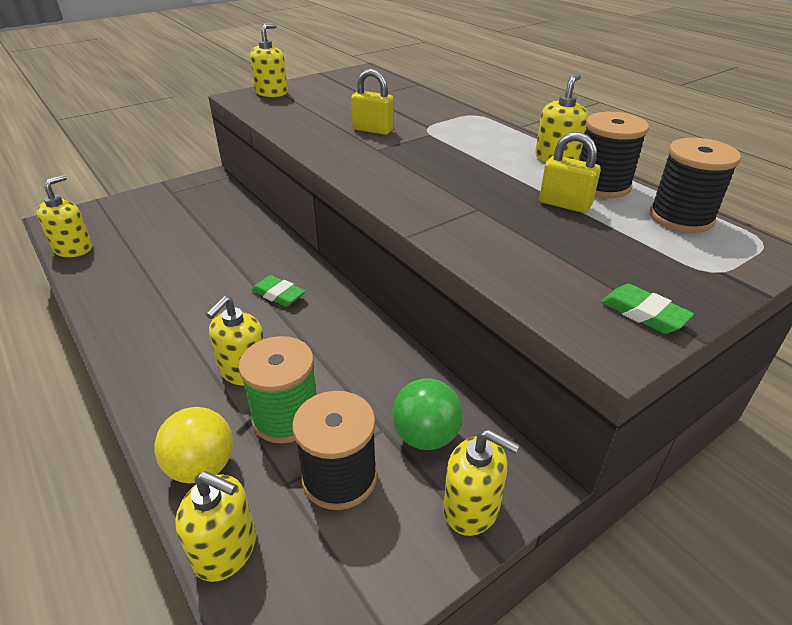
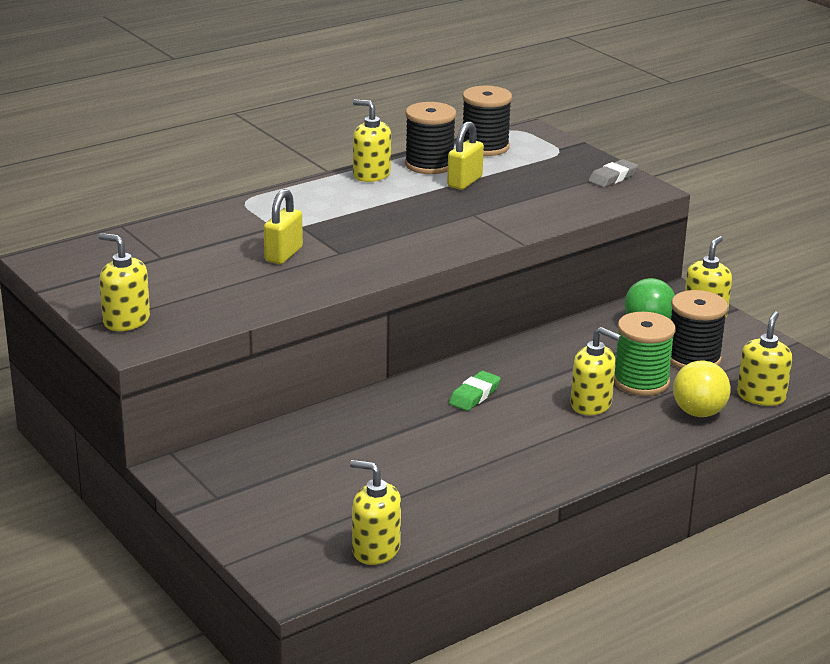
camera: 90 degrees left, 10 degrees down
(643, 313) = (612, 177): green eraser -> grey eraser

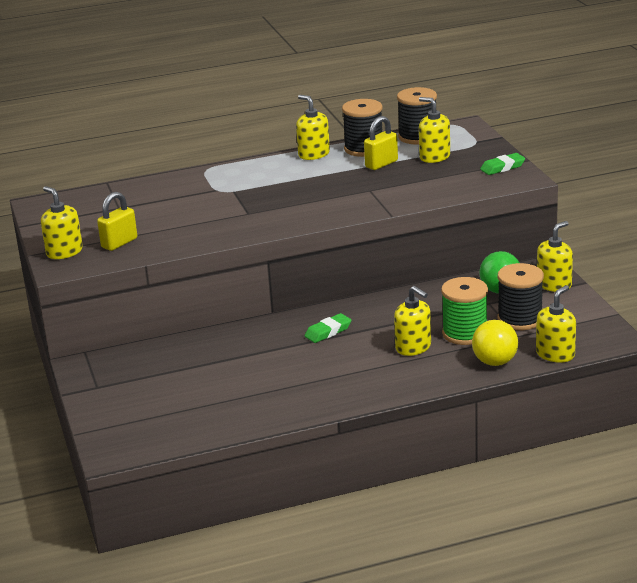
camera: 20 degrees right, 0 degrees up
(283, 254) = (206, 211): yellow padlock -> yellow padlock (119, 243)
(375, 549) = (183, 436): yellow soap dispenser -> yellow soap dispenser (434, 157)
(612, 177) = (502, 167): grey eraser -> green eraser

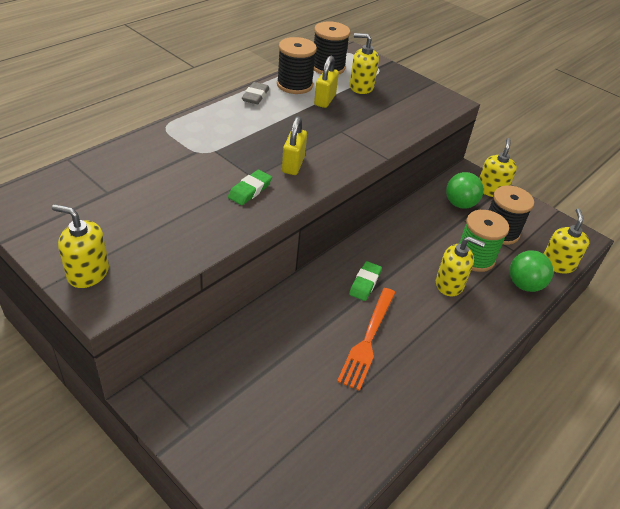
camera: 35 degrees left, 15 degrees up
(119, 243) = (146, 245): yellow padlock -> yellow padlock (293, 165)
(290, 368) = (368, 340): none -> orange fork
(313, 154) = (255, 96): yellow soap dispenser -> grey eraser
(495, 362) = (524, 285): yellow ball -> green ball
(502, 167) = (424, 92): green eraser -> green eraser (250, 190)

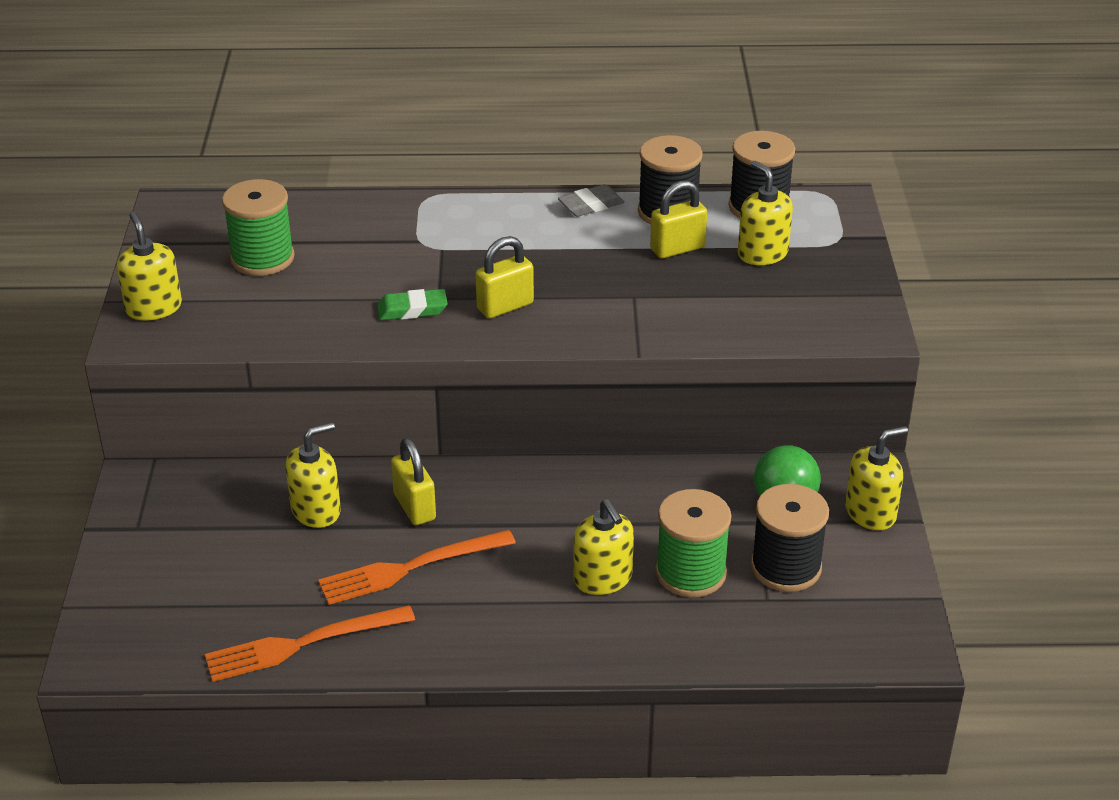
camera: 50 degrees right, 5 degrees down
(117, 204) = (262, 258): none -> green spool
(324, 306) = (414, 507): none -> yellow padlock
(365, 283) = (497, 514): green eraser -> none
(379, 423) = (302, 644): none -> orange fork
(524, 285) = (707, 642): green ball -> none
(557, 264) = (805, 653): yellow soap dispenser -> yellow soap dispenser (316, 510)

